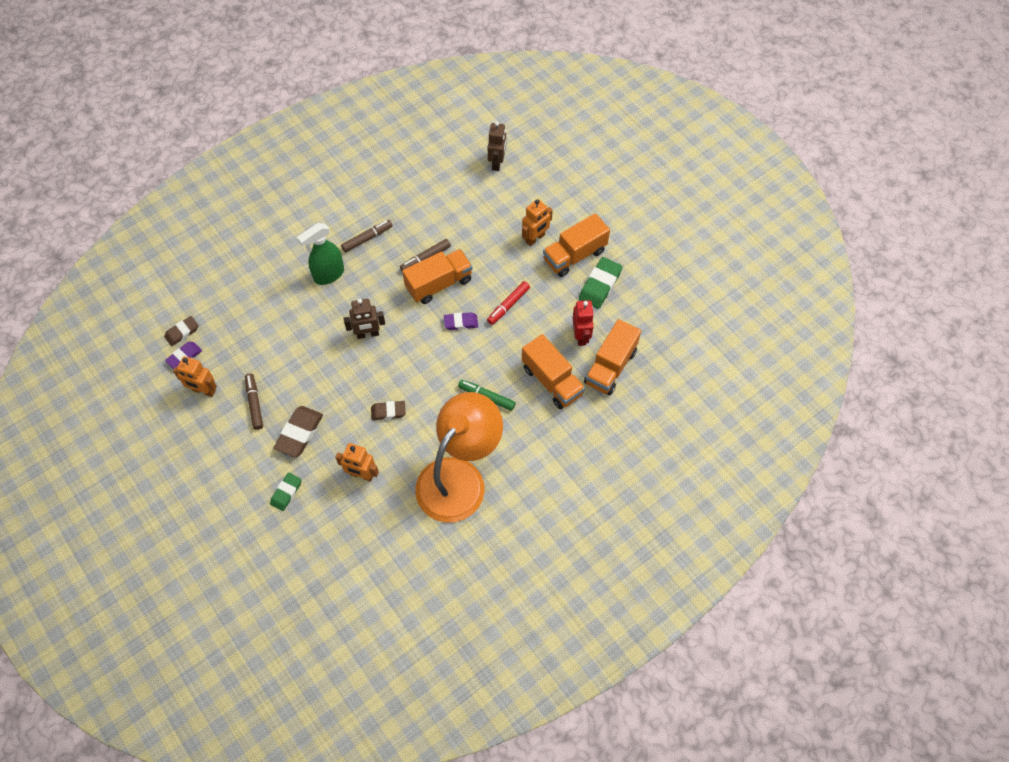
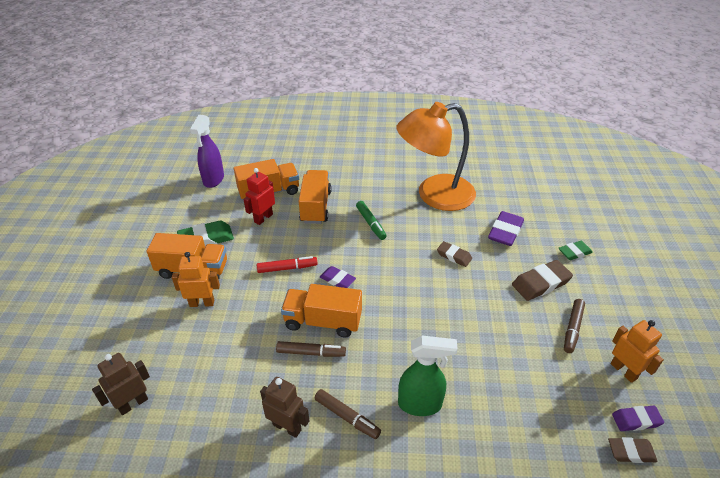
camera: 140 degrees left, 20 degrees down
(361, 475) = (505, 232): orange robot -> purple eraser
(367, 238) = (347, 417): brown marker -> brown marker turned 150 degrees counterclockwise
(368, 334) = (425, 321): brown robot -> brown robot (287, 427)
(675, 344) = (213, 180): none -> purple spray bottle

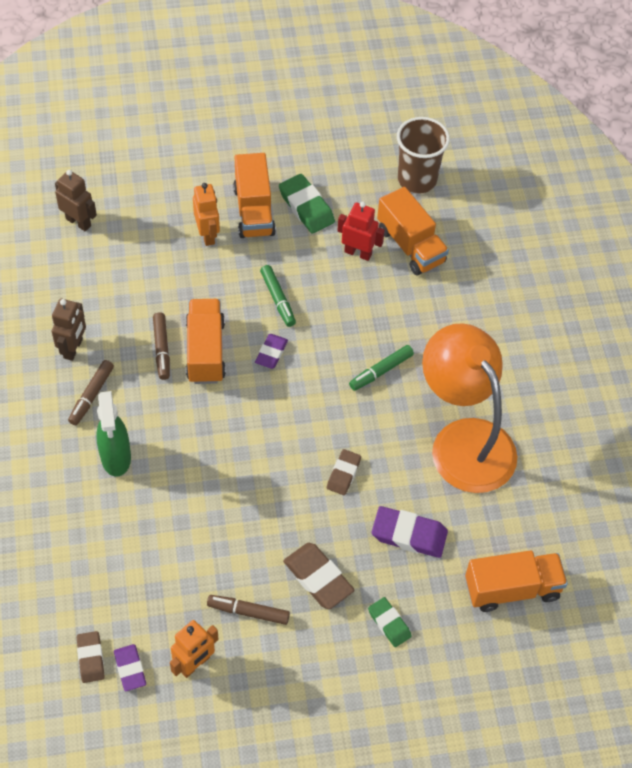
camera: 75 degrees right, 15 degrees up
(213, 180) = (417, 179): purple spray bottle -> brown cup
(287, 268) = (278, 299): red marker -> green marker
(316, 207) = (396, 303): orange truck -> orange truck (512, 589)

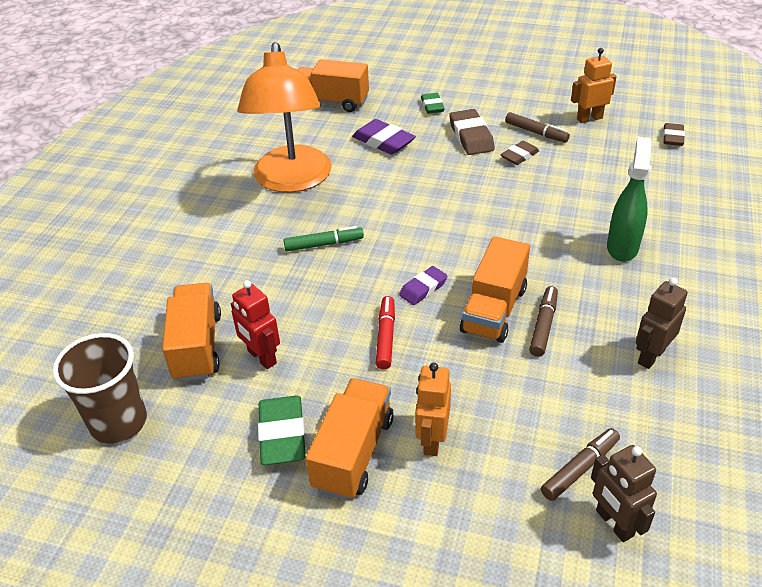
camera: 150 degrees left, 15 degrees down
(91, 396) = (637, 304): brown marker -> brown marker (580, 468)
(130, 669) = (641, 126): purple eraser -> none
(278, 299) = (385, 337): green marker -> red marker
(343, 474) = (411, 186): brown eraser -> brown eraser (519, 156)

